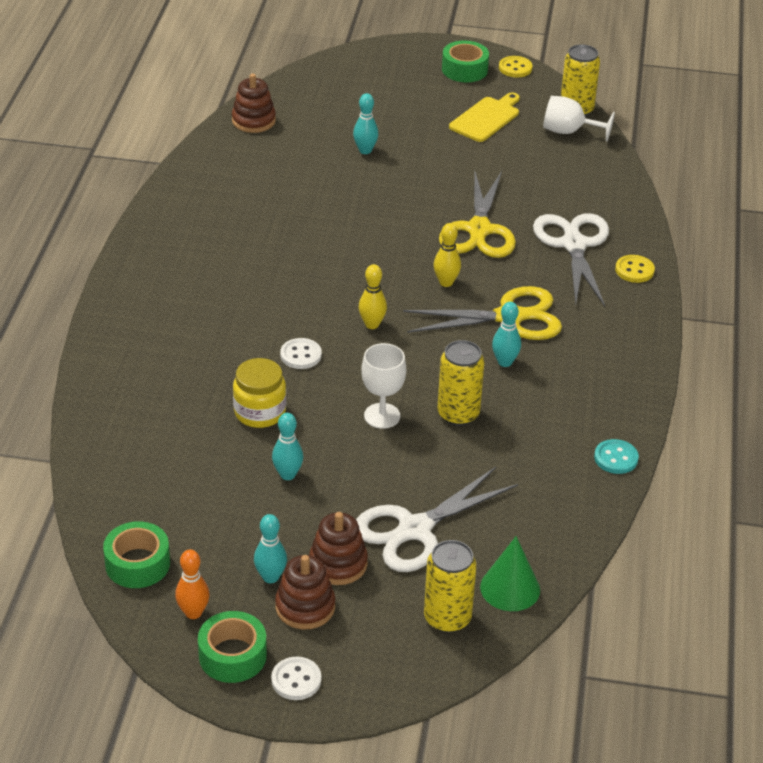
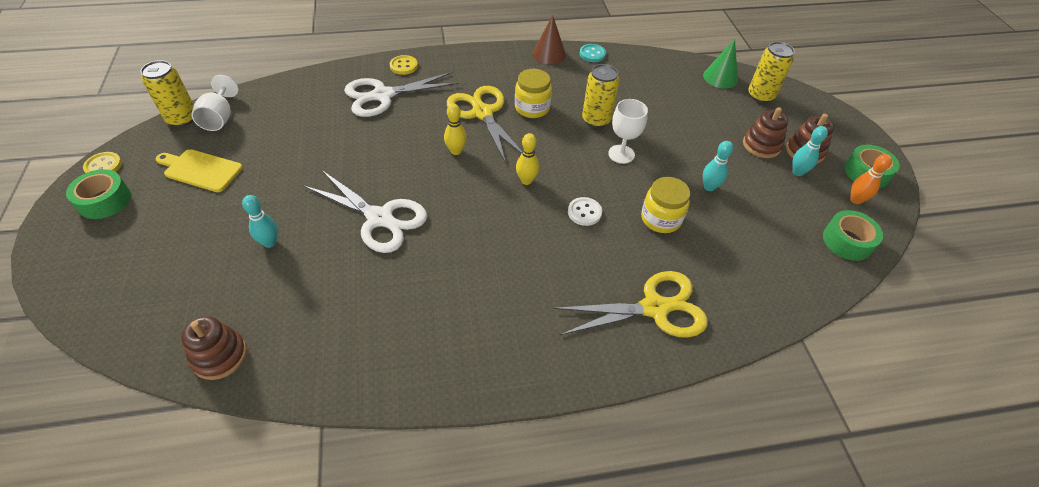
camera: 110 degrees left, 10 degrees up
(296, 680) = (855, 142): white button -> none
(414, 530) = (709, 119): white scissors -> white scissors (380, 218)
(479, 230) = (380, 145): yellow scissors -> yellow scissors (655, 308)
(505, 362) = (532, 108): turquoise bowling pin -> yellow jar
(628, 411) = (549, 54): none -> brown cone

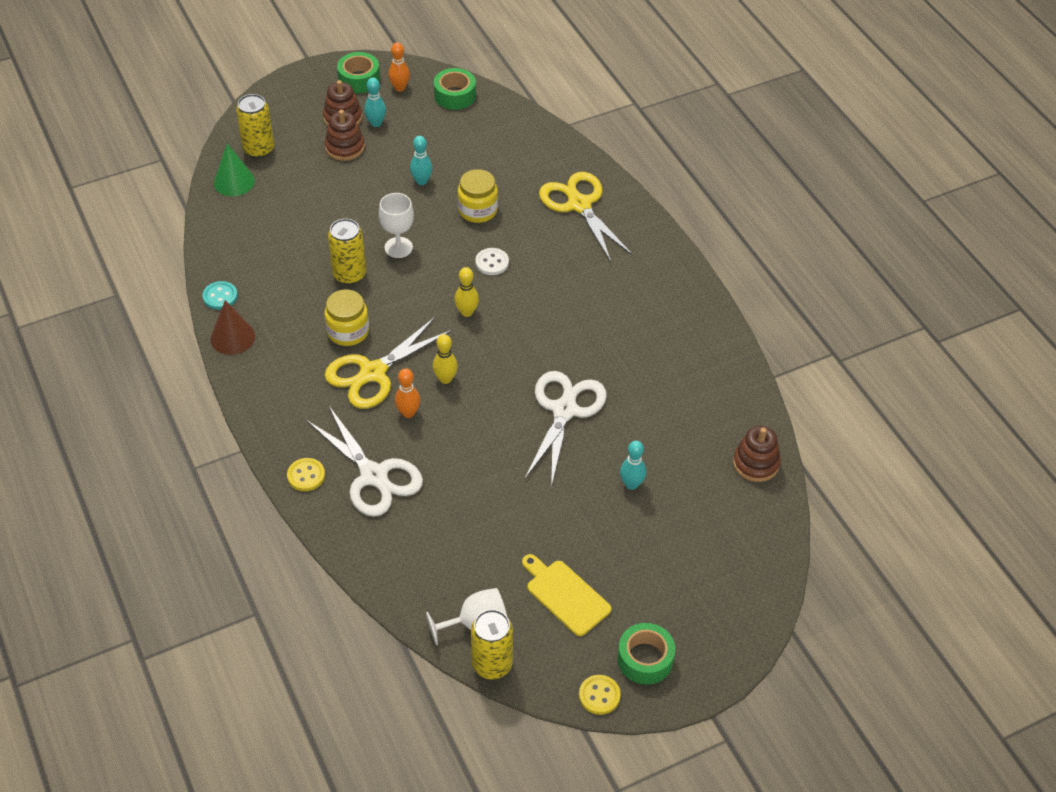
camera: 105 degrees left, 0 degrees up
(200, 170) = (565, 595): yellow cutting board -> yellow cutting board turned 135 degrees clockwise
(432, 123) = (408, 413): none -> orange bowling pin

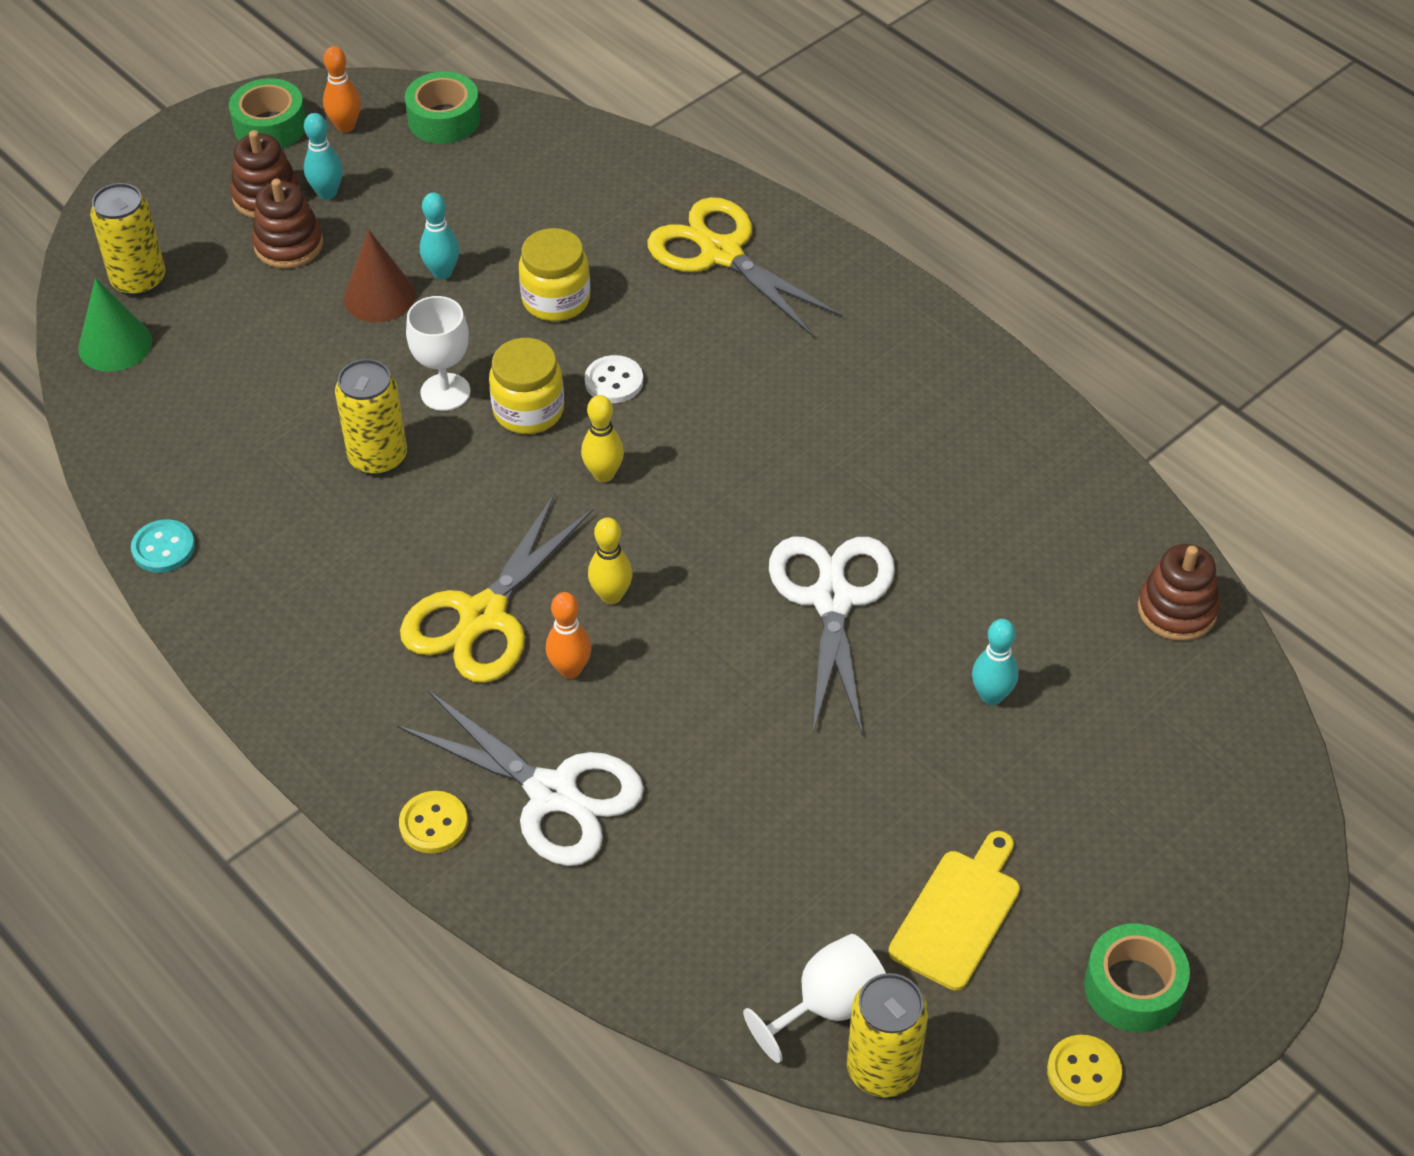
camera: 15 degrees left, 0 degrees up
(232, 337) = (212, 614): brown cone -> brown cone (379, 296)
(348, 331) = (412, 555): yellow jar -> yellow jar (528, 410)
(565, 595) = (958, 914): yellow cutting board -> yellow cutting board turned 90 degrees clockwise

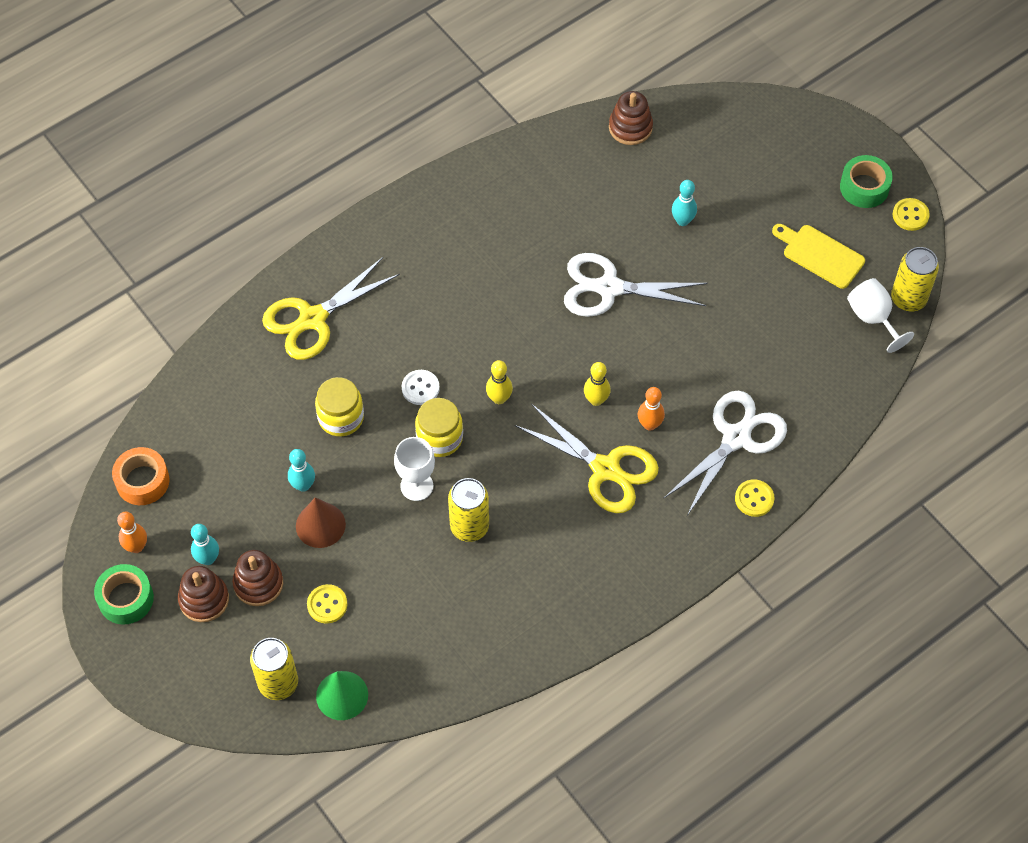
camera: 85 degrees left, 10 degrees up
(163, 548) = (534, 654): turquoise button -> none
(254, 316) = (327, 604): none -> yellow button
(444, 119) = (142, 481): green tape -> orange tape

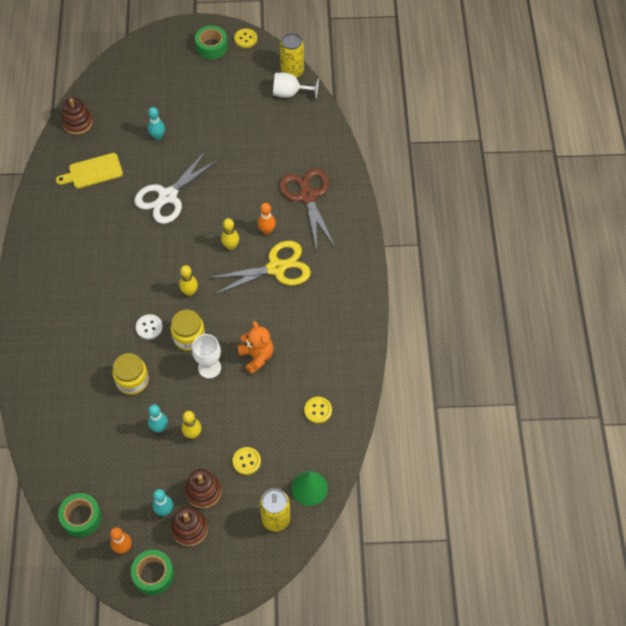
camera: 55 degrees left, 0 degrees up
(142, 481) = (81, 517): orange tape -> green tape
(312, 319) = (54, 356): yellow scissors -> none
(320, 525) = (193, 434): brown cone -> yellow bowling pin
(469, 526) = (256, 356): yellow can -> orange teddy bear
(736, 437) = (308, 196): white scissors -> brown scissors
(754, 499) = (349, 211): yellow button -> yellow button (318, 410)
(820, 255) = (233, 91): yellow cutting board -> yellow cutting board (93, 172)

